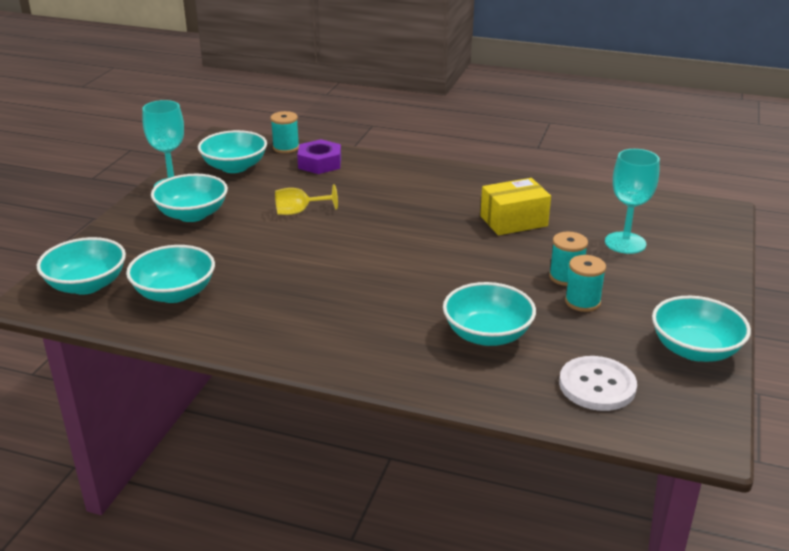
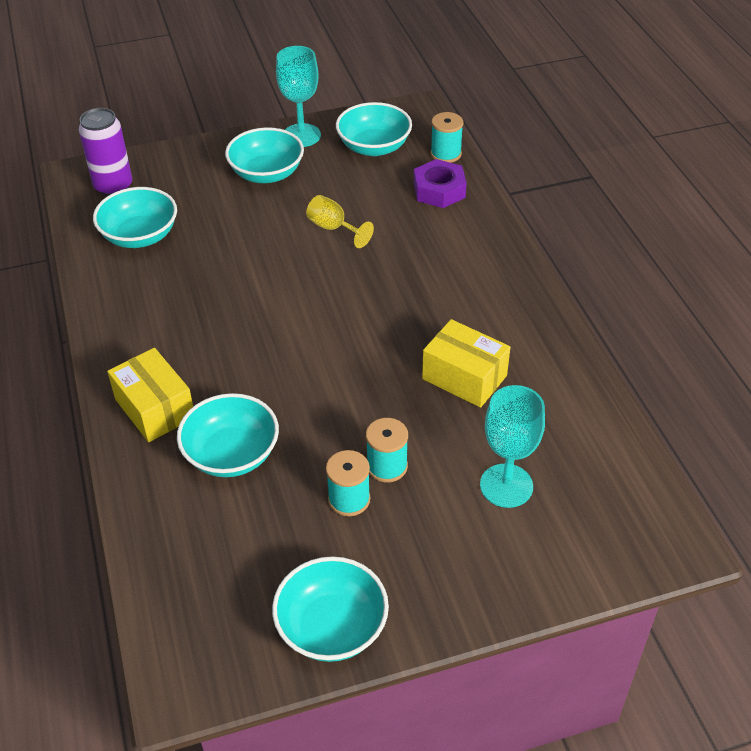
camera: 55 degrees right, 15 degrees up
(87, 285) = (113, 186): turquoise bowl -> purple can
(396, 353) = (155, 408): none -> yellow box
(597, 385) = (207, 570): white button -> none

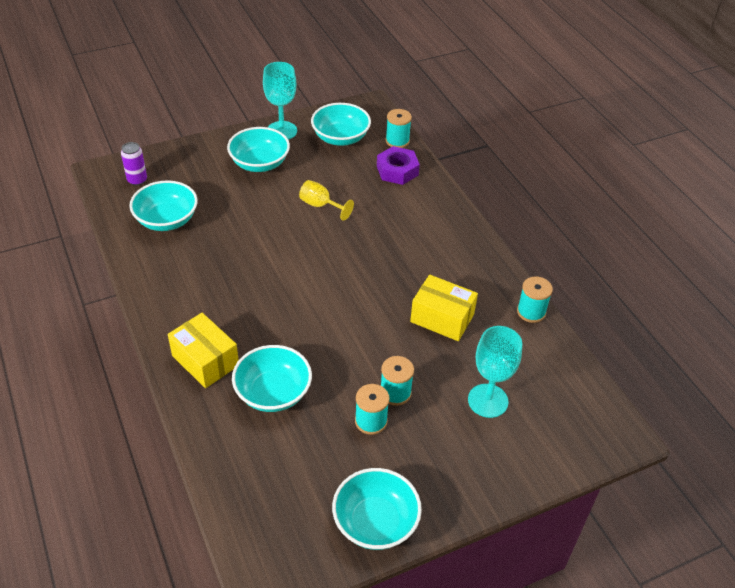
camera: 10 degrees left, 0 degrees up
(113, 186) = (137, 180): purple can -> purple can, size x0.63
(584, 377) = (531, 312): none -> turquoise spool

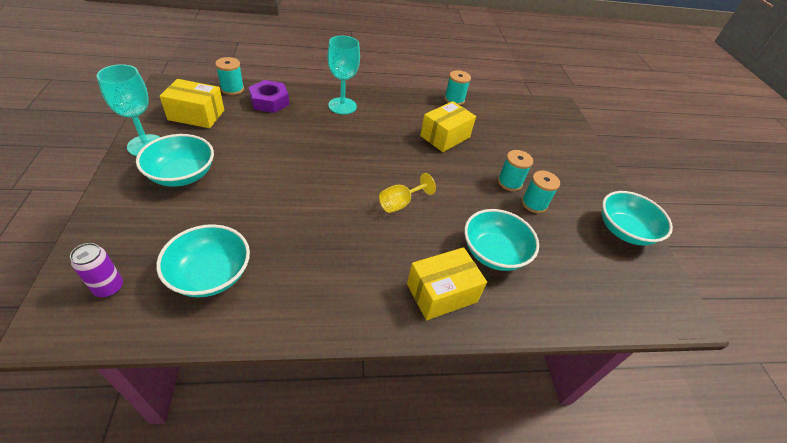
camera: 75 degrees left, 0 degrees up
(320, 205) = (279, 155): yellow goblet -> yellow goblet (400, 203)
(340, 138) = (196, 115): turquoise bowl -> yellow box
(488, 400) = (525, 144): turquoise goblet -> turquoise goblet (342, 106)

